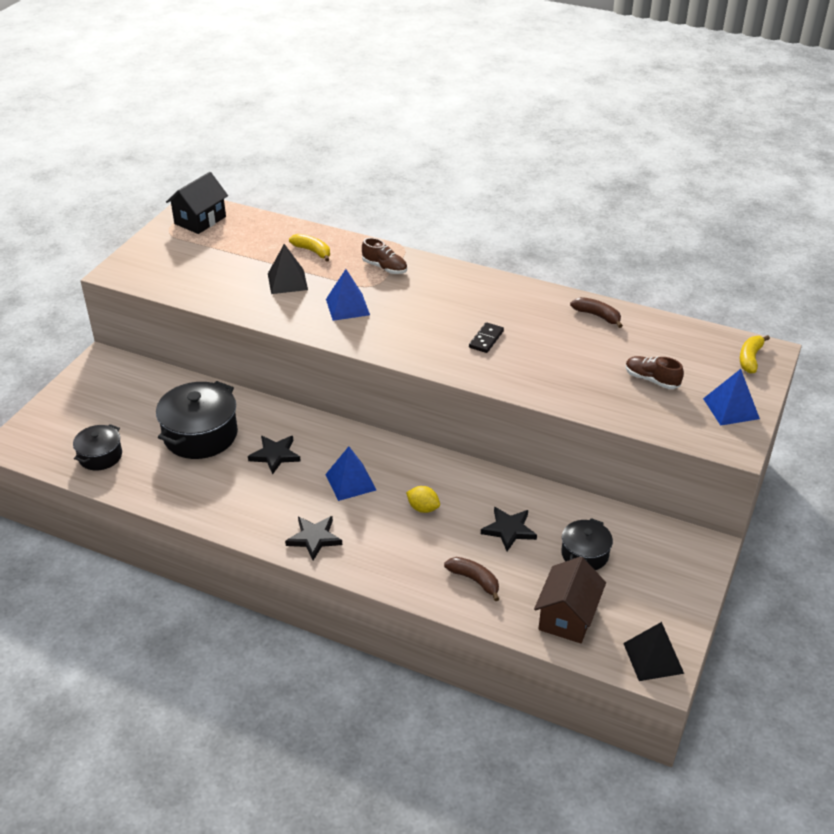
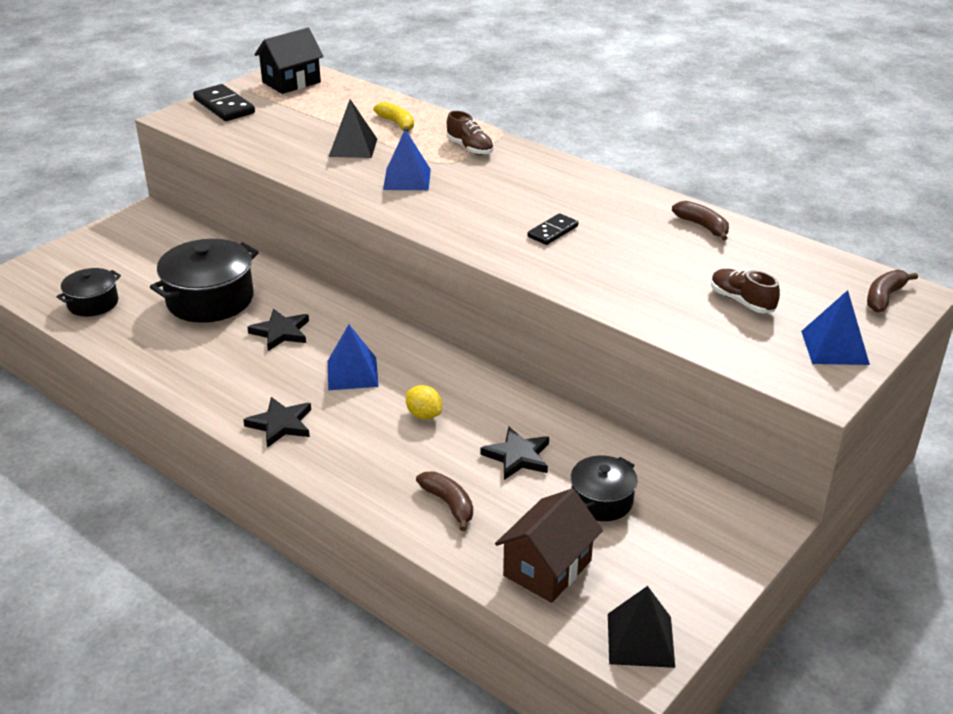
camera: 15 degrees right, 5 degrees down
(154, 254) = (224, 106): none -> black domino
(750, 358) = (884, 297): yellow banana -> brown banana

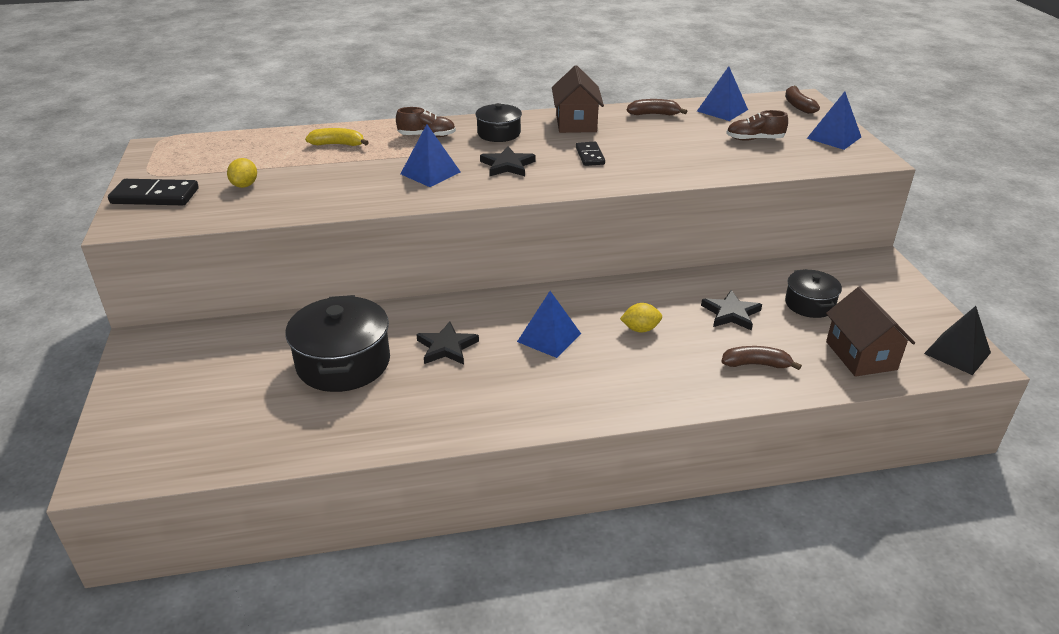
camera: 50 degrees left, 0 degrees up
(93, 303) = (241, 433): black pot -> black pot (499, 133)
(281, 424) = (574, 400): black star -> black star (507, 165)
(282, 125) = (245, 185): none -> yellow lemon
(291, 82) = (178, 155): black house -> none
(353, 147) = (342, 173): black pyramid -> none
(611, 198) = (576, 123): none -> brown house
(783, 258) = (722, 110): none -> blue pyramid

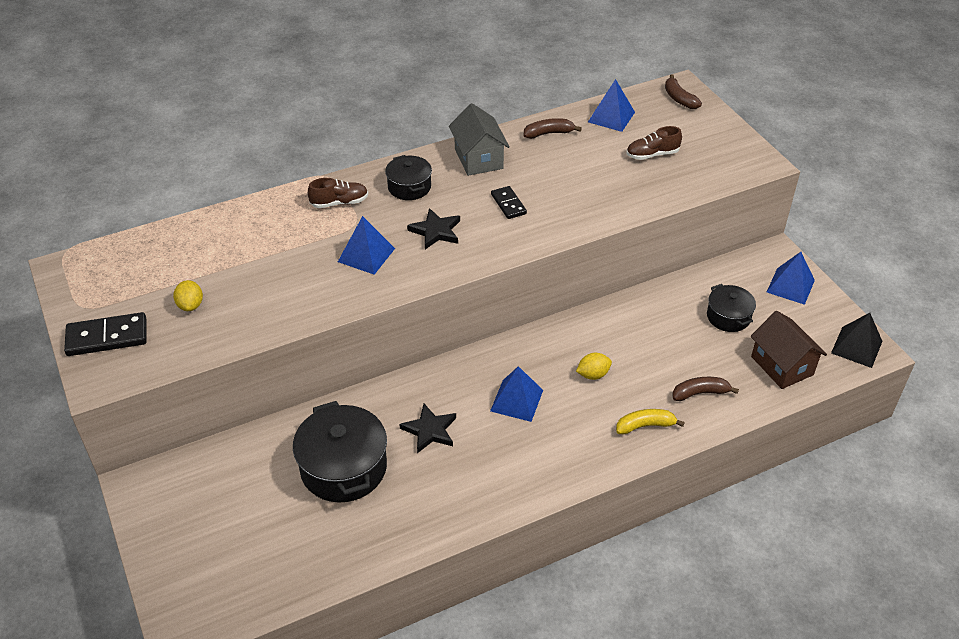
camera: 15 degrees left, 10 degrees up
(338, 144) = (255, 230): yellow banana -> yellow banana (645, 426)
(576, 123) = (478, 159): brown house -> grey house
(731, 313) = (665, 341): black star -> none
(834, 137) = (722, 140): blue pyramid -> blue pyramid (790, 286)

